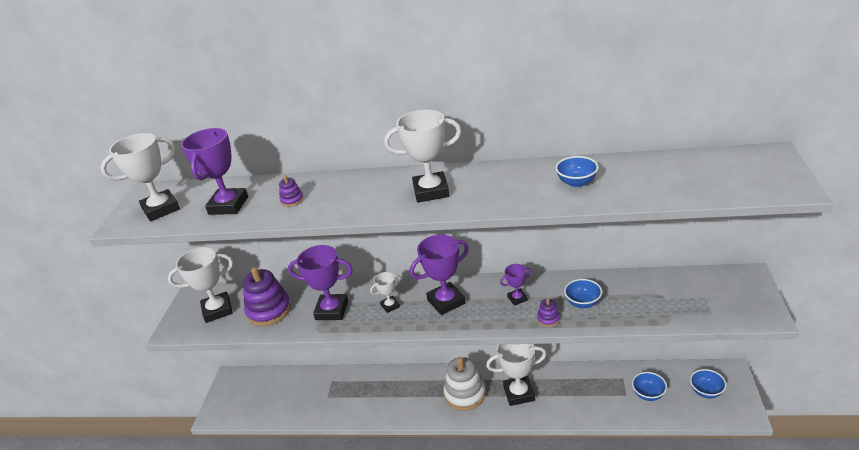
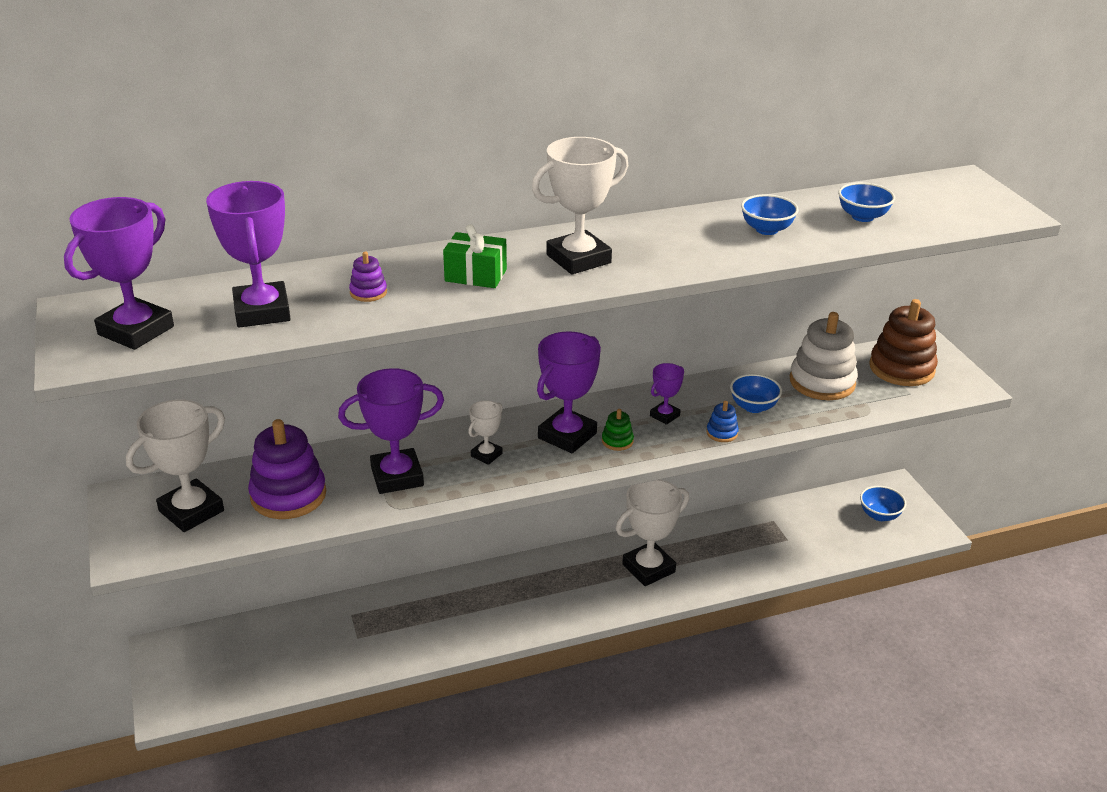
camera: 30 degrees left, 0 degrees up
(161, 209) = (136, 330): white trophy -> purple trophy
(360, 196) = (475, 275): none -> green gift
(465, 394) = (573, 586): white stacking toy -> white stacking toy (822, 382)
(475, 311) = (617, 441): none -> green stacking toy
(548, 319) = (722, 433): purple stacking toy -> blue stacking toy
(648, 394) = (814, 533): blue bowl -> blue bowl (862, 217)
(716, 291) = (901, 368): none -> brown stacking toy

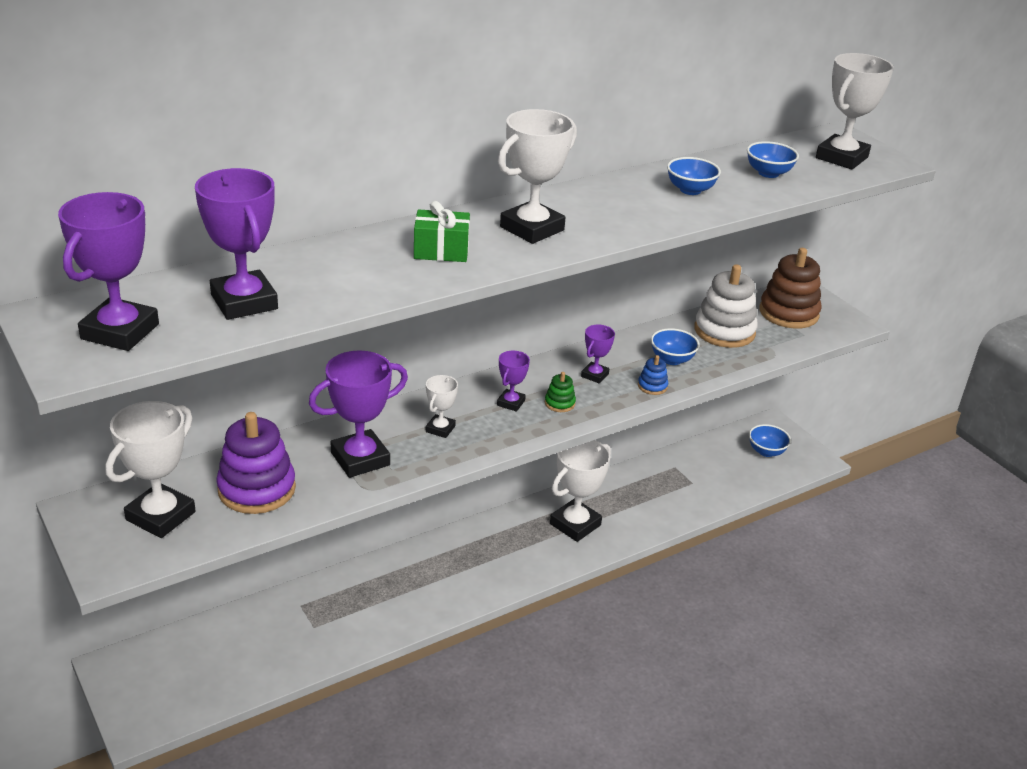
camera: 15 degrees left, 0 degrees up
(368, 292) = (343, 275): purple stacking toy -> none
(567, 436) = (511, 403): purple trophy -> purple trophy, size x0.52
(955, 204) = (841, 158): none -> white trophy

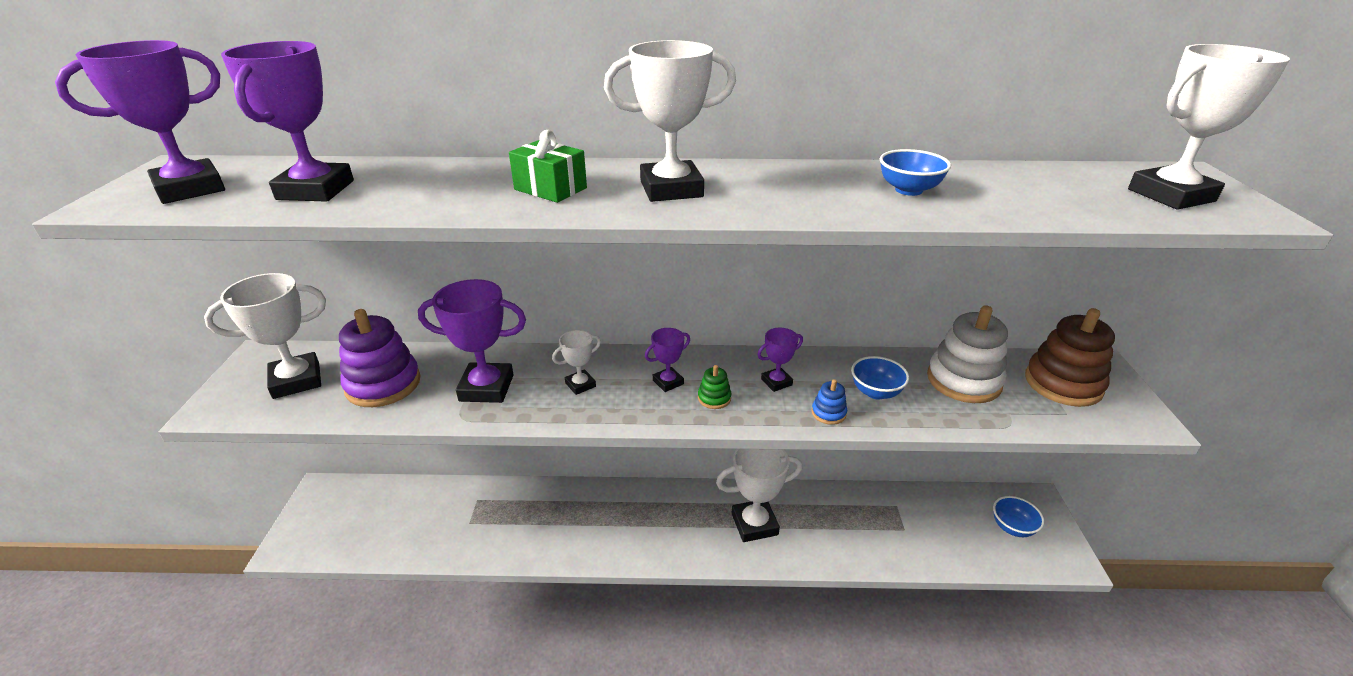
camera: 35 degrees right, 0 degrees up
(768, 173) = (1038, 192): blue bowl -> none

